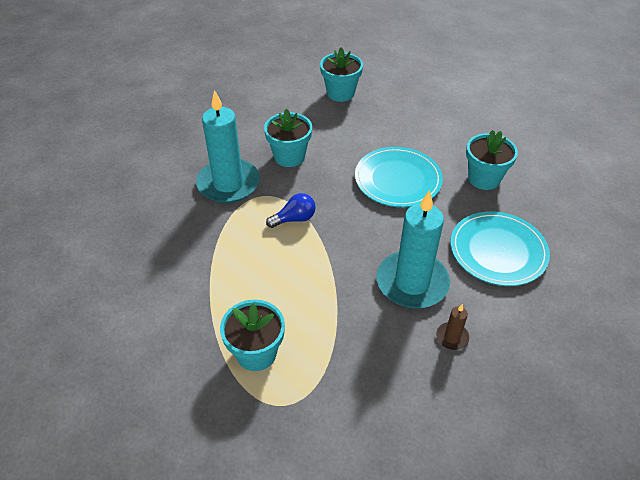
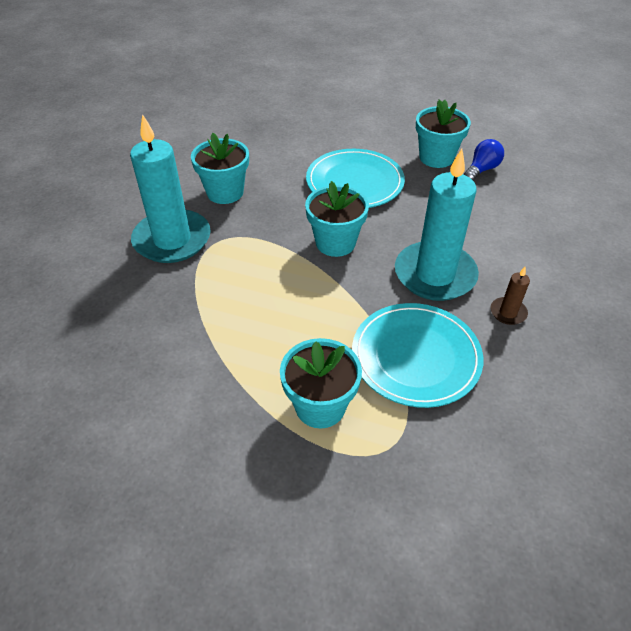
camera: 25 degrees left, 0 degrees up
(294, 219) = (271, 253): blue light bulb -> blue light bulb (481, 170)
(340, 93) = (240, 117): turquoise flower pot -> turquoise flower pot (335, 243)
(498, 251) = (494, 218): turquoise plate -> turquoise plate (416, 356)

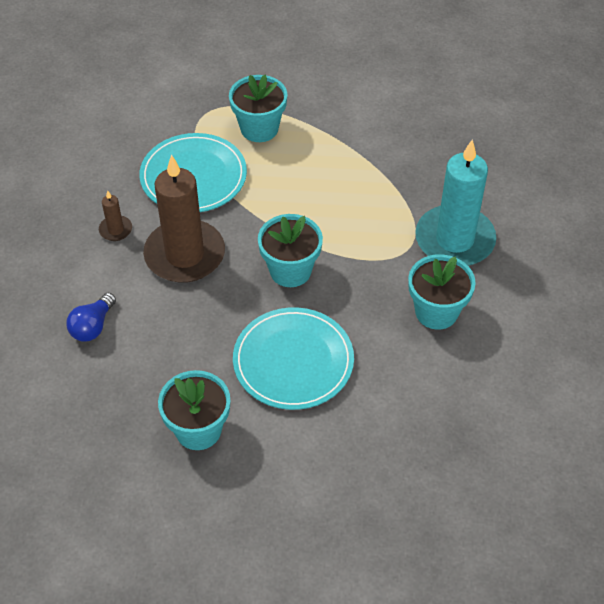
camera: 165 degrees right, 5 degrees up
(435, 274) = (185, 255): turquoise candle -> brown candle
(481, 170) = (138, 419): blue light bulb -> blue light bulb (93, 326)

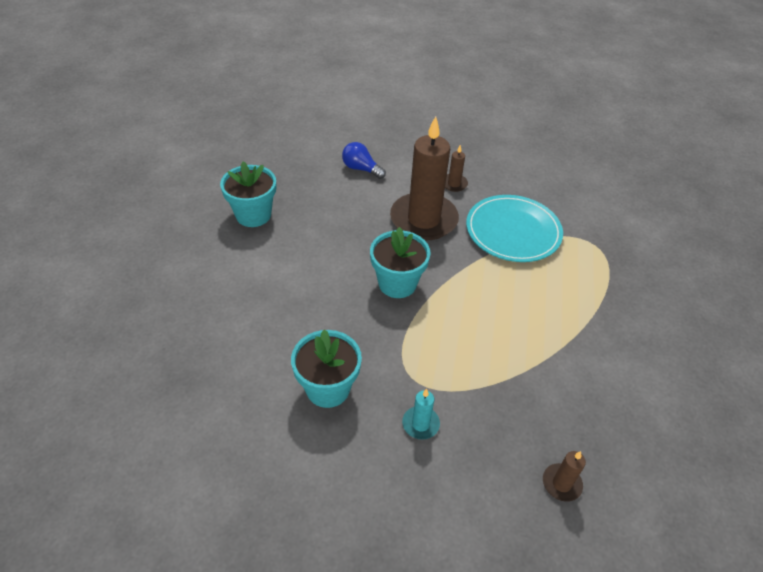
camera: 95 degrees right, 5 degrees down
(259, 128) = (578, 280): turquoise flower pot -> none
(293, 361) = (299, 274): turquoise plate -> none
(454, 240) = (420, 424): turquoise candle -> turquoise candle, size x0.42
(482, 150) = (561, 483): none -> brown candle

